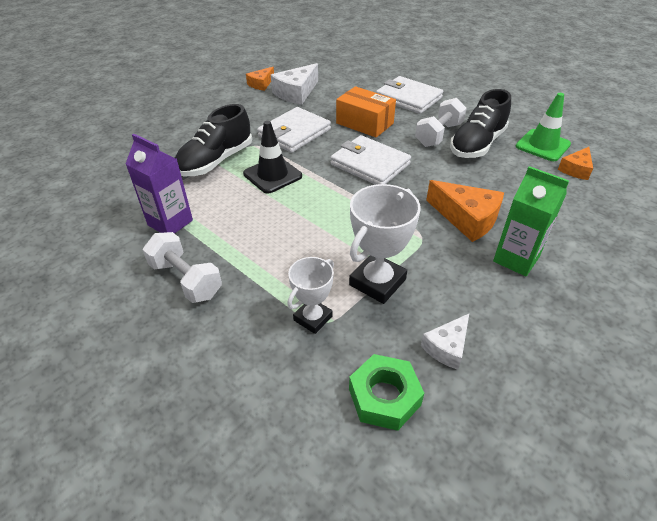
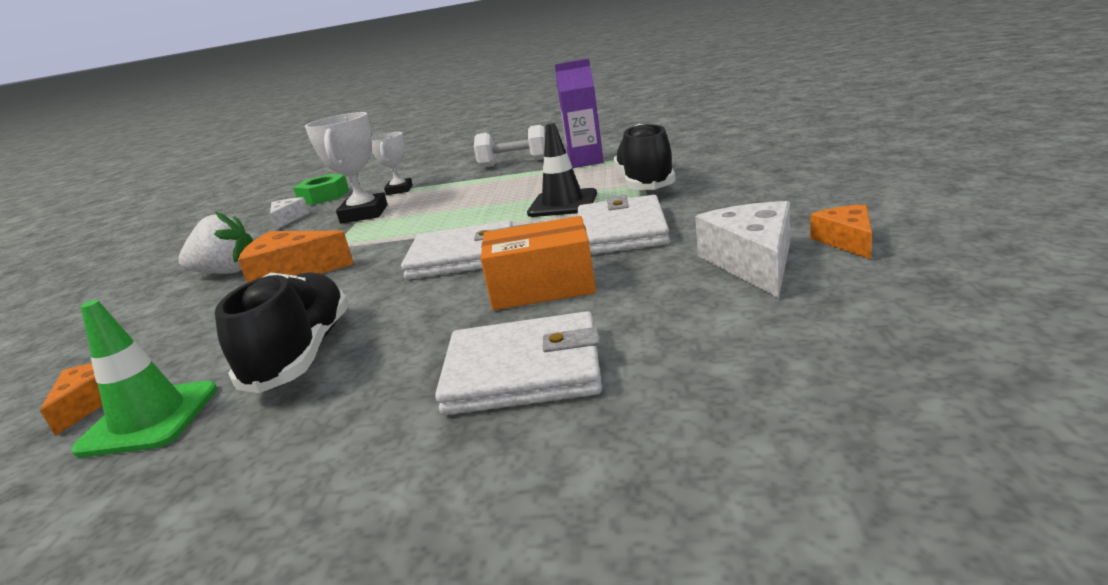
camera: 145 degrees right, 20 degrees down
(438, 135) = (388, 334): white dumbbell -> none
(516, 259) = (227, 272): green carton -> white strawberry

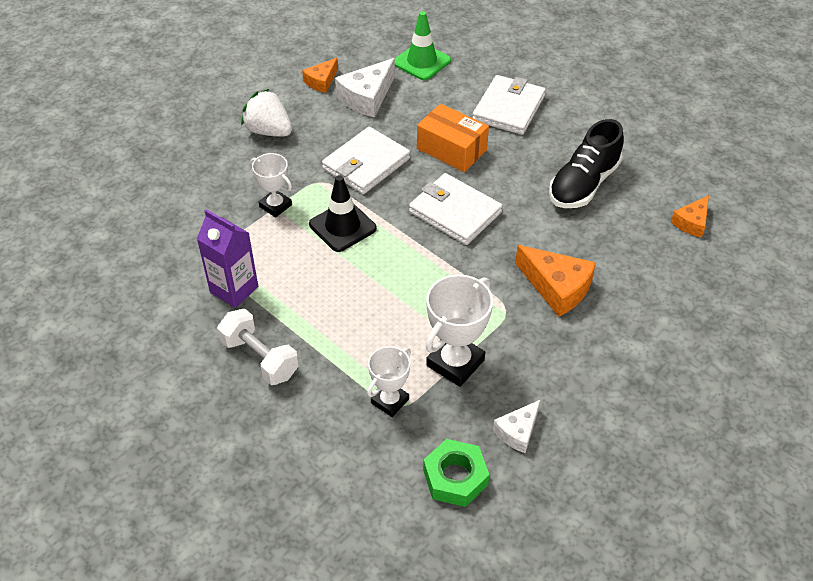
camera: 145 degrees left, 25 degrees up
(149, 419) = (661, 187): green traffic cone -> green traffic cone (422, 62)
(227, 272) = (601, 338): white strawberry -> white strawberry (269, 131)
(523, 371) = (509, 108): white wallet -> white wallet turned 75 degrees clockwise
(645, 183) = (275, 206): black shoe -> white trophy

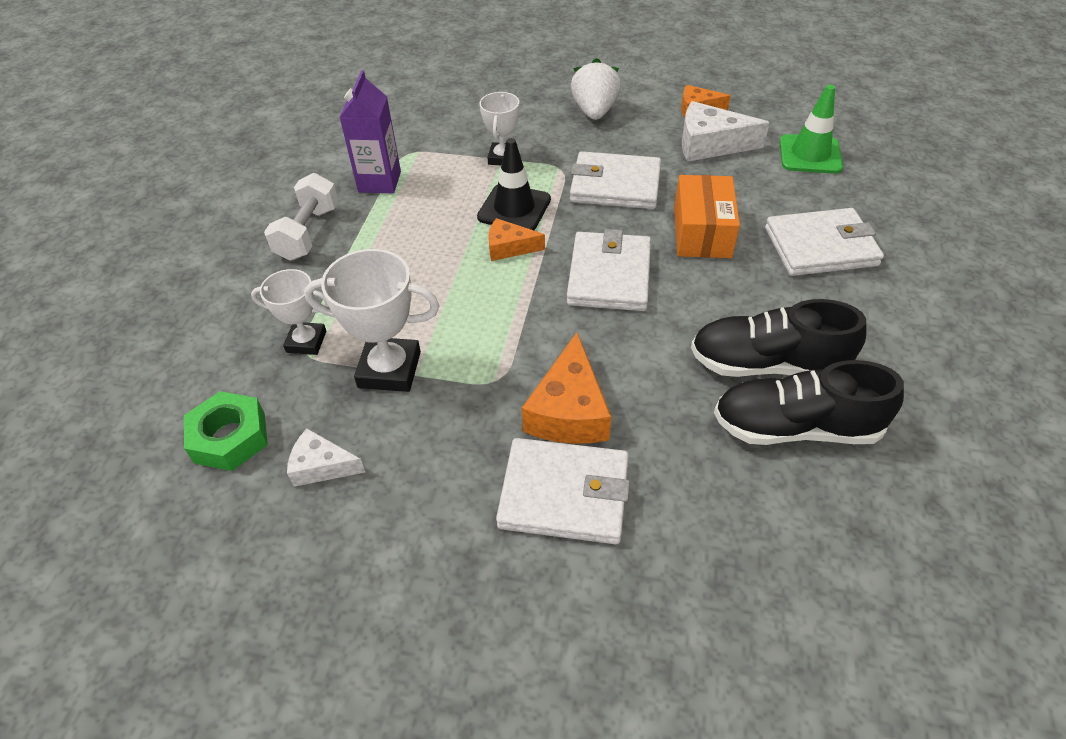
camera: 60 degrees right, 0 degrees up
(618, 319) = (564, 494): none -> white wallet
(635, 199) = (795, 427): none -> black shoe
(691, 222) = (816, 510): orange cheese -> orange cheese (509, 247)

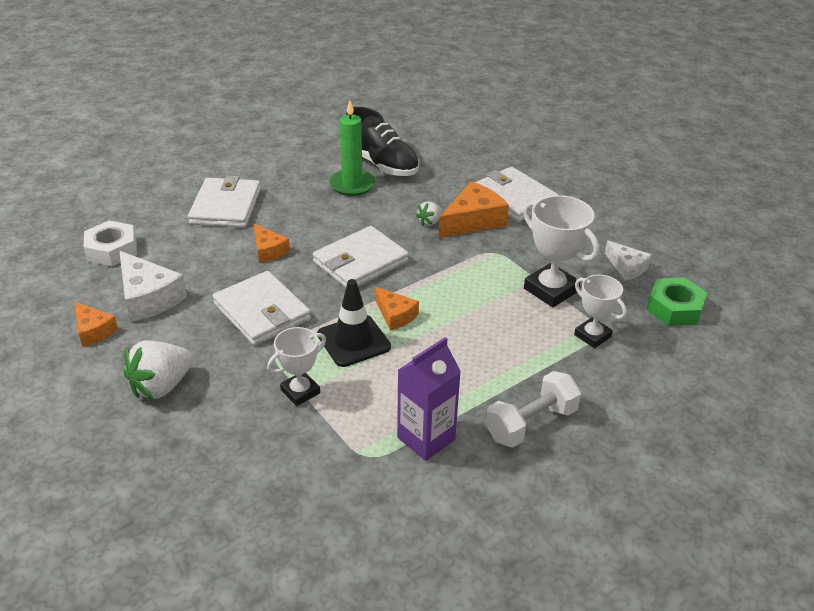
camera: 140 degrees left, 10 degrees down
(612, 372) = (430, 222): none -> white strawberry
(702, 232) = (268, 251): orange box -> orange cheese
(767, 364) = (352, 185): black shoe -> green candle
(810, 154) = (112, 250): green traffic cone -> white nut
(820, 247) = (226, 206): white wallet -> white wallet turned 60 degrees clockwise

